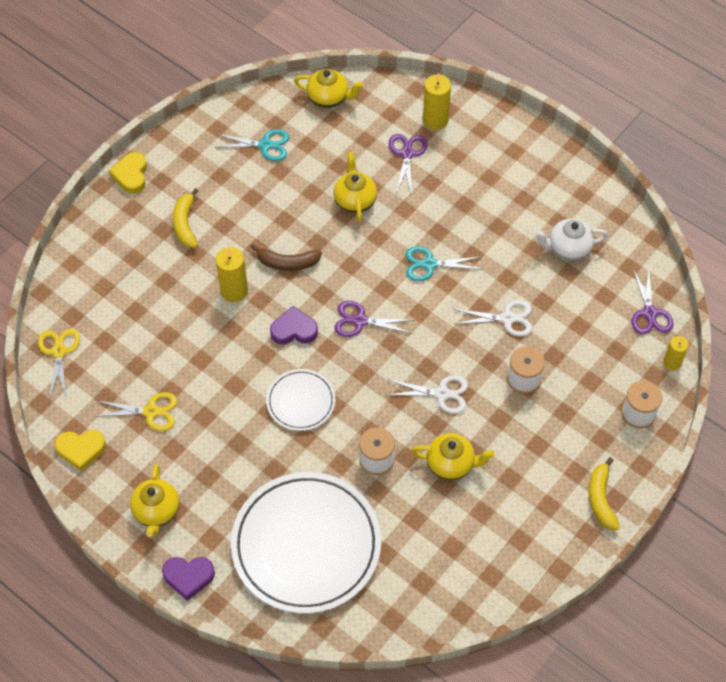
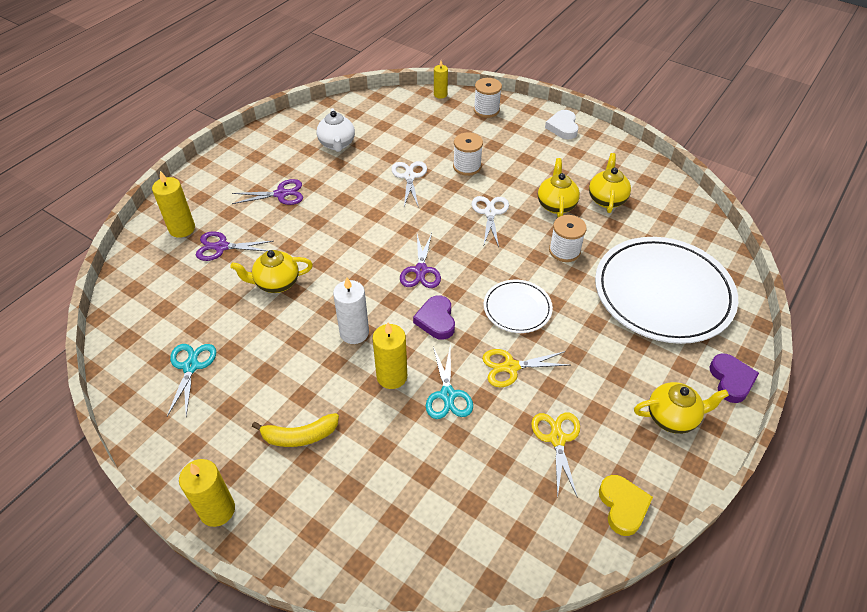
camera: 95 degrees left, 10 degrees down
(59, 352) = (495, 557): yellow scissors -> yellow scissors (511, 367)
(131, 175) = (217, 510): yellow heart -> yellow candle
(287, 263) = (354, 332): brown banana -> white candle
(329, 98) = (134, 314): yellow teapot -> yellow teapot (606, 199)
(429, 264) = (354, 226): turquoise scissors -> turquoise scissors (448, 395)
(601, 499) = (563, 127): yellow banana -> white heart
(650, 313) = (397, 104): purple scissors -> purple scissors (281, 194)

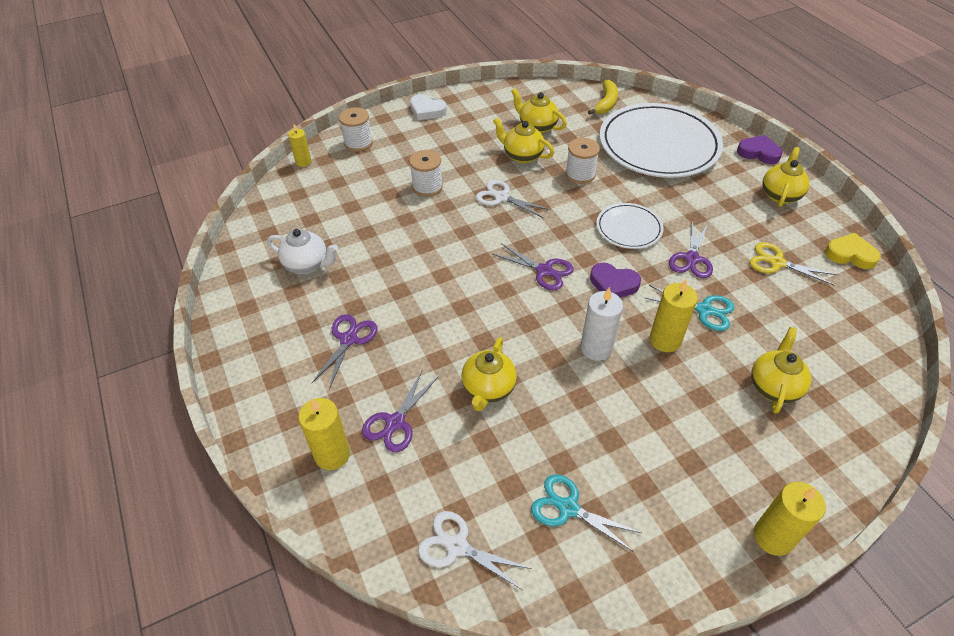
camera: 60 degrees left, 0 degrees up
(299, 436) = (706, 436): yellow banana -> yellow banana (606, 103)
(383, 474) = (774, 386): none -> yellow teapot
(409, 176) = (408, 230): white scissors -> white scissors (457, 546)
(511, 367) = (692, 259): yellow scissors -> purple scissors

